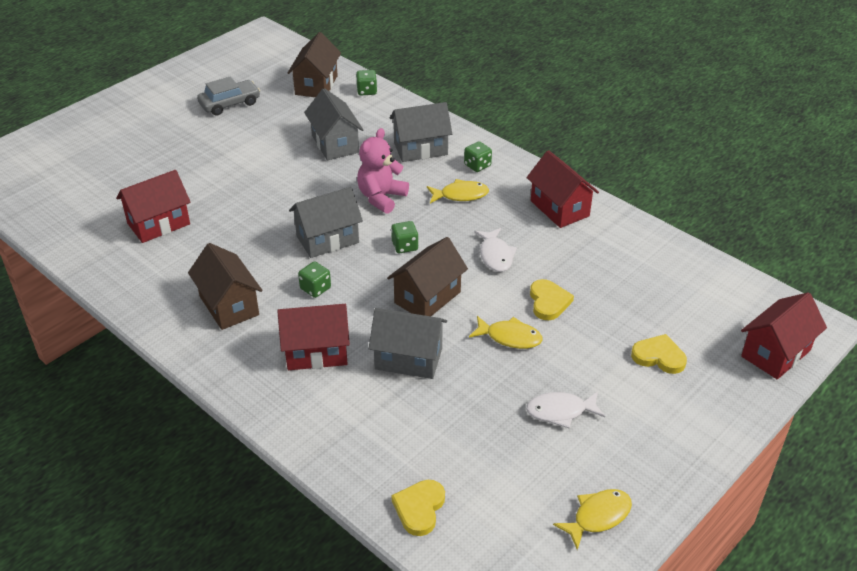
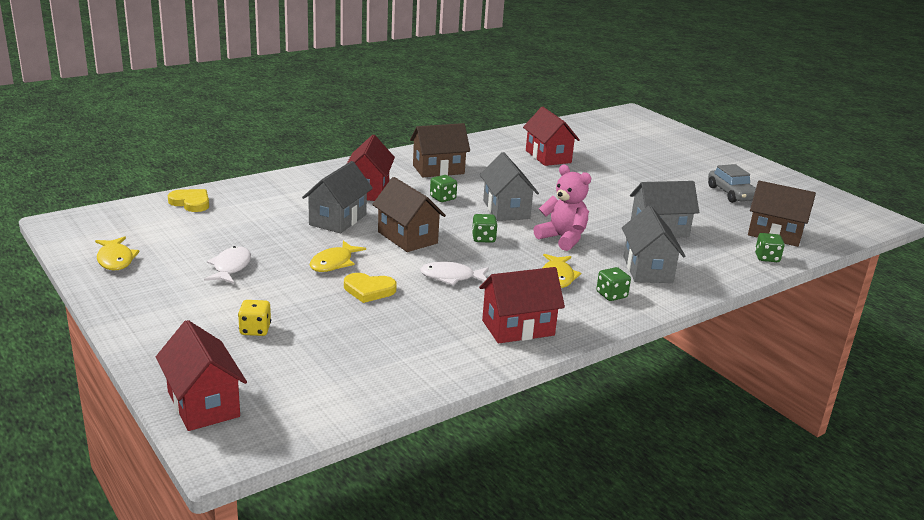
camera: 100 degrees right, 15 degrees down
(659, 356) = (255, 330): yellow heart -> yellow dice

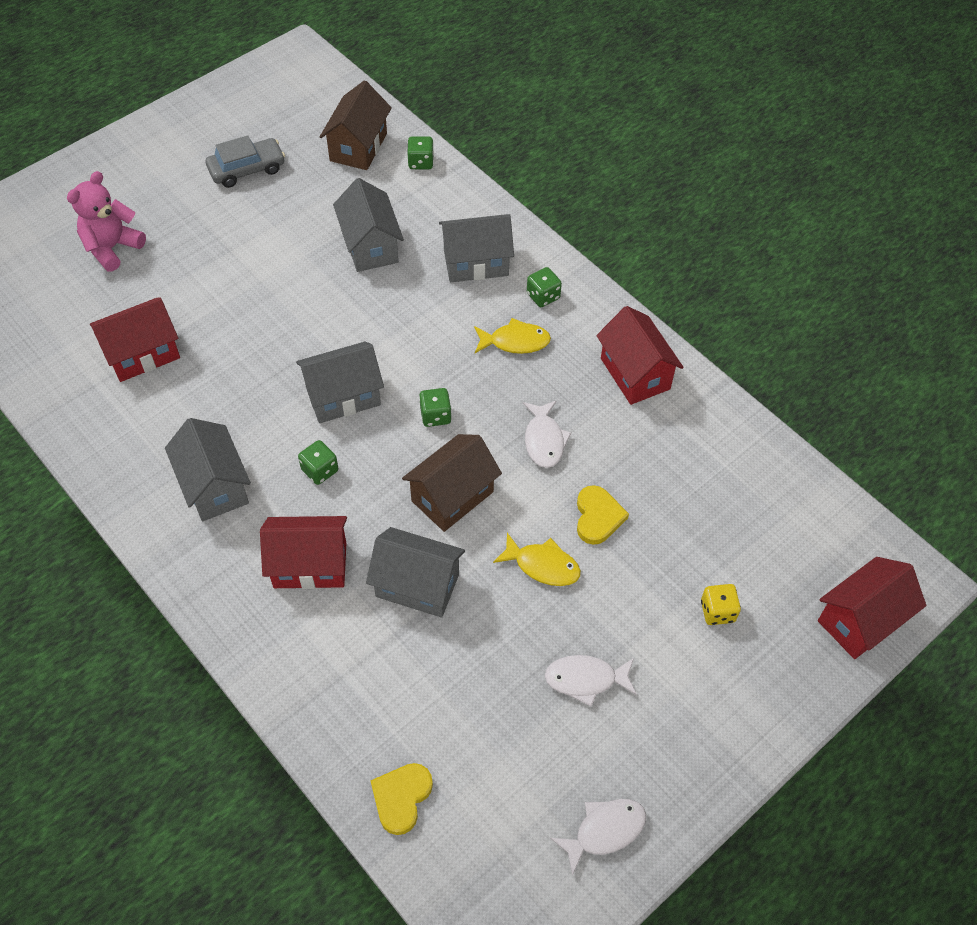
camera: 95 degrees left, 30 degrees up
(115, 260) = (604, 831): yellow fish -> white fish
(438, 169) = (214, 486): brown house -> grey house
(562, 239) = (417, 337): pink teddy bear -> pink teddy bear (112, 248)

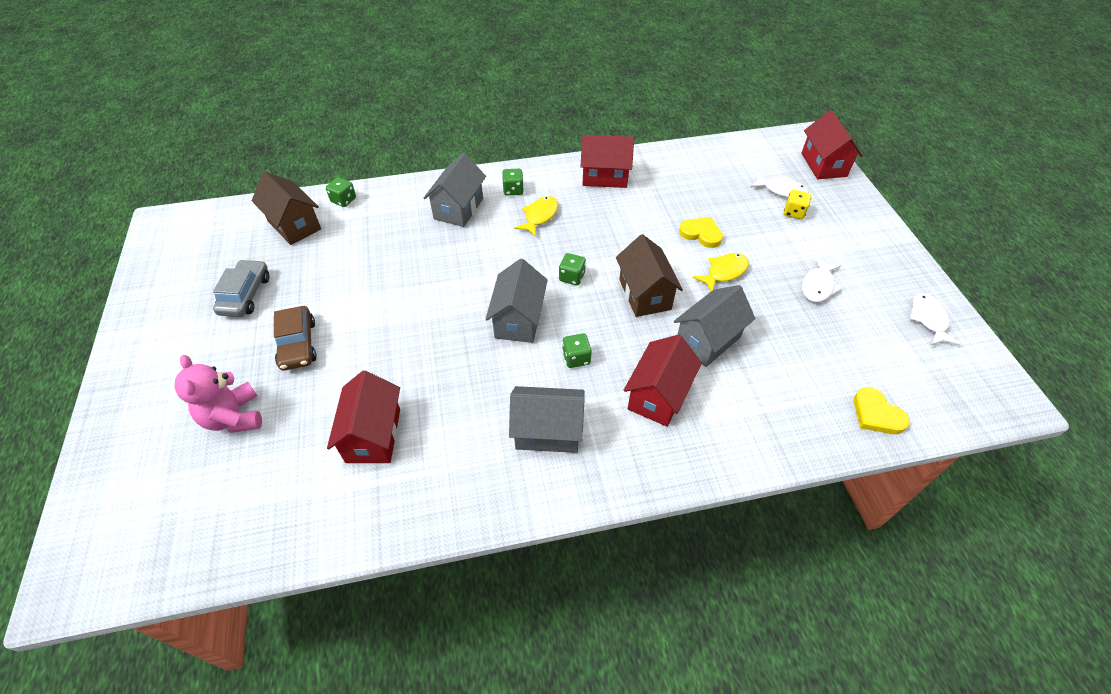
camera: 60 degrees left, 5 degrees down
(211, 242) = (298, 344): none -> brown car
(370, 246) = (394, 254): grey house -> none
(544, 440) = (628, 234): white fish -> white fish (781, 190)

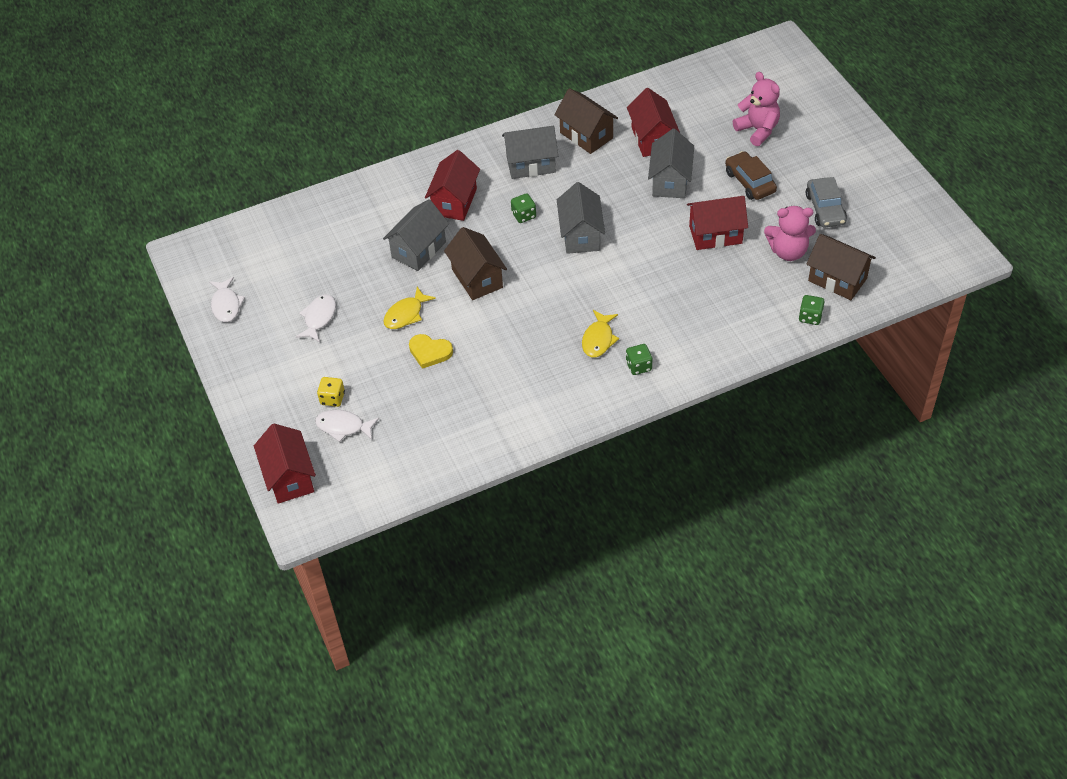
camera: 170 degrees right, 0 degrees up
(317, 259) = (788, 251): none -> pink teddy bear
(457, 464) = (586, 135): none -> brown house
(458, 209) = (685, 331): grey house -> grey house (670, 181)
(572, 277) = (546, 281): green dice -> none
(605, 177) = (543, 405): red house -> red house (715, 235)
(876, 414) = (290, 221): yellow heart -> none

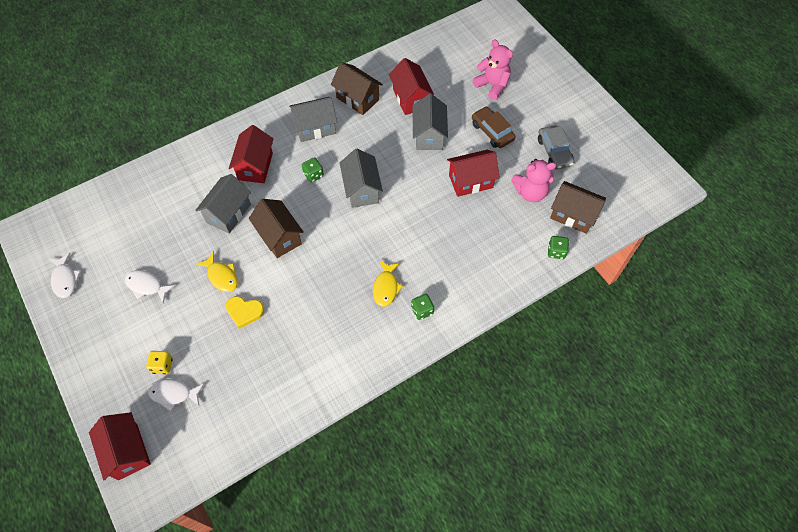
camera: 10 degrees left, 10 degrees up
(319, 318) = (147, 286): white fish -> white fish turned 75 degrees counterclockwise
(406, 314) = (221, 276): yellow fish -> yellow fish turned 75 degrees counterclockwise

